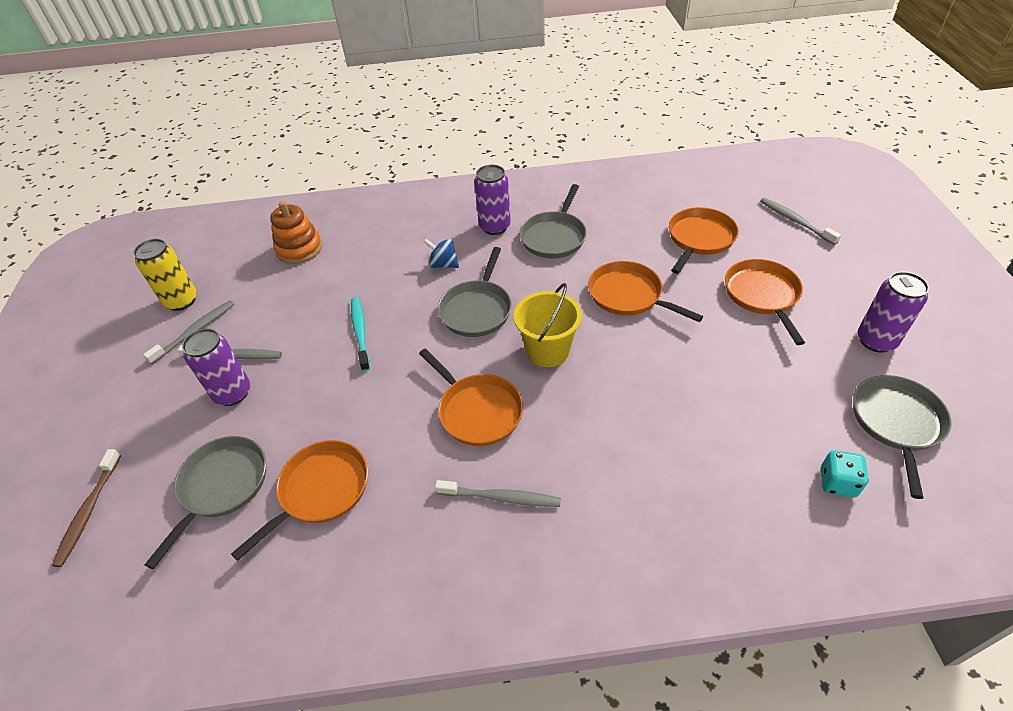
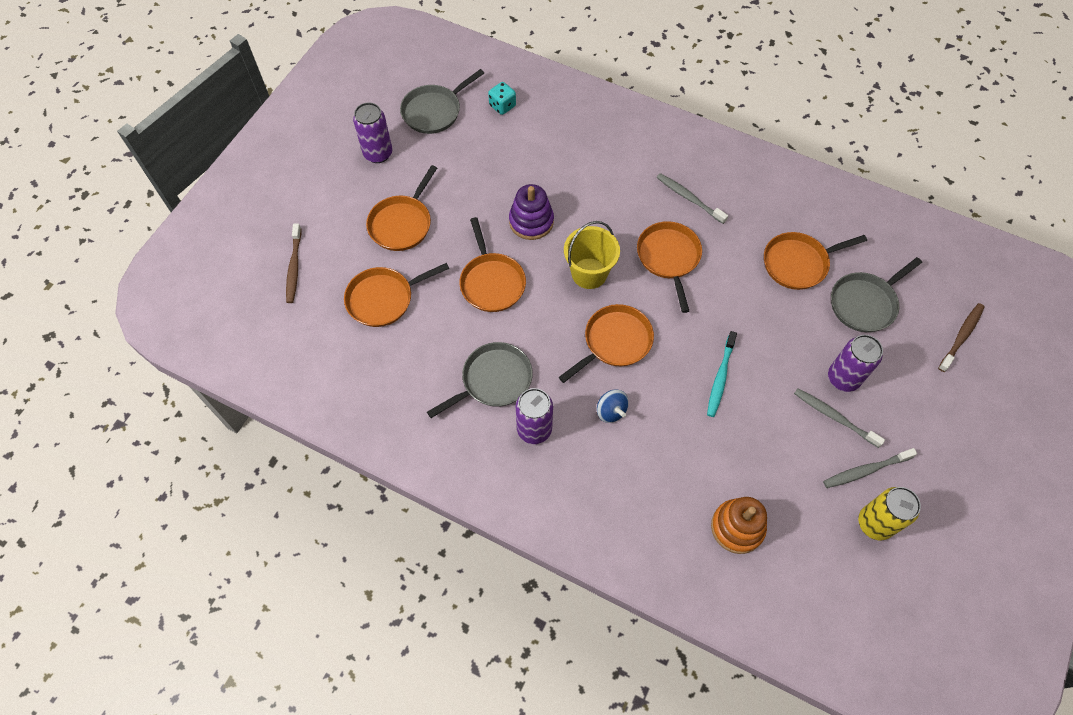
camera: 150 degrees left, 15 degrees up
(477, 310) = (615, 341): grey pan -> orange pan
(650, 365) = (531, 221): none -> purple stacking toy
(795, 221) = (294, 267): grey toothbrush -> brown toothbrush

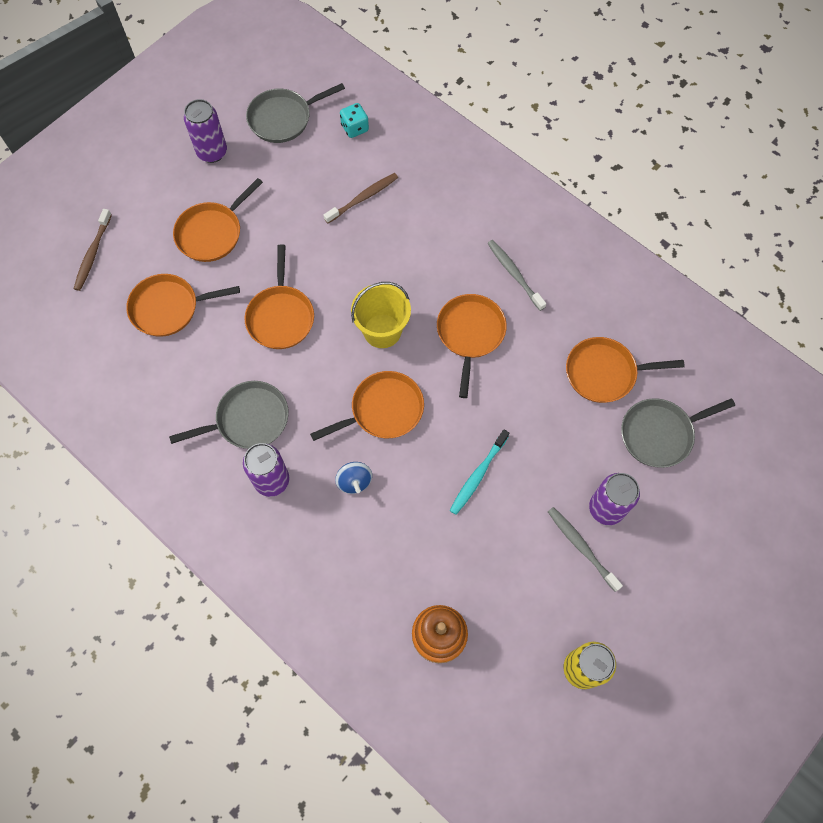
camera: 15 degrees right, 5 degrees up
(531, 221) = (342, 261): purple stacking toy -> none
(865, 470) = (593, 612): grey toothbrush -> none
(961, 336) = (751, 496): brown toothbrush -> brown toothbrush (363, 198)

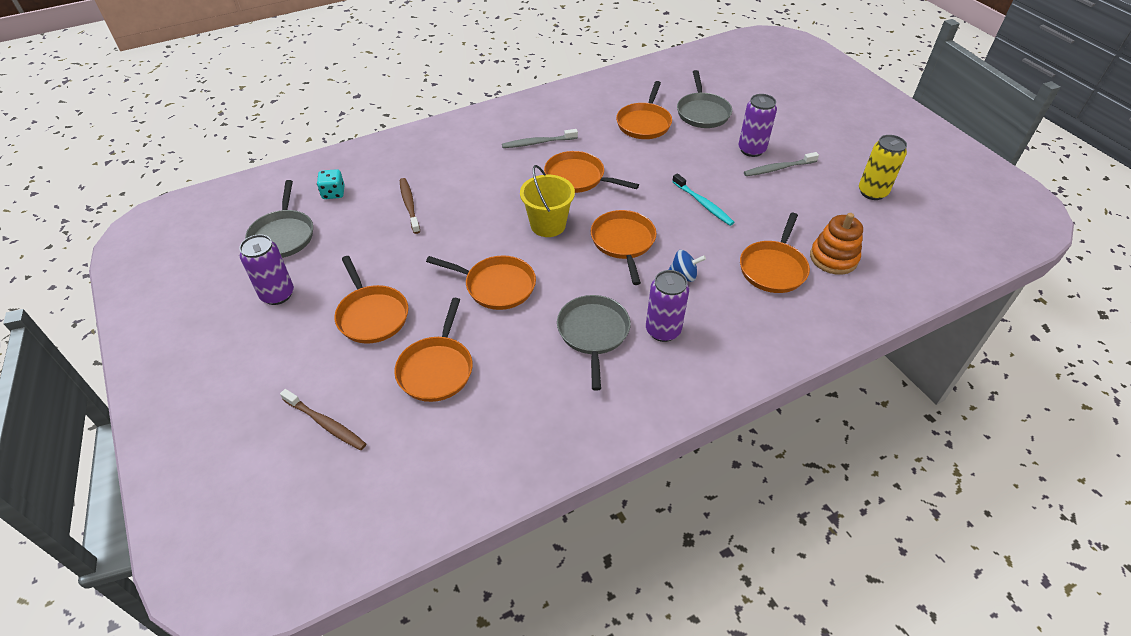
camera: 70 degrees left, 20 degrees down
(398, 571) = (773, 268): none -> orange pan

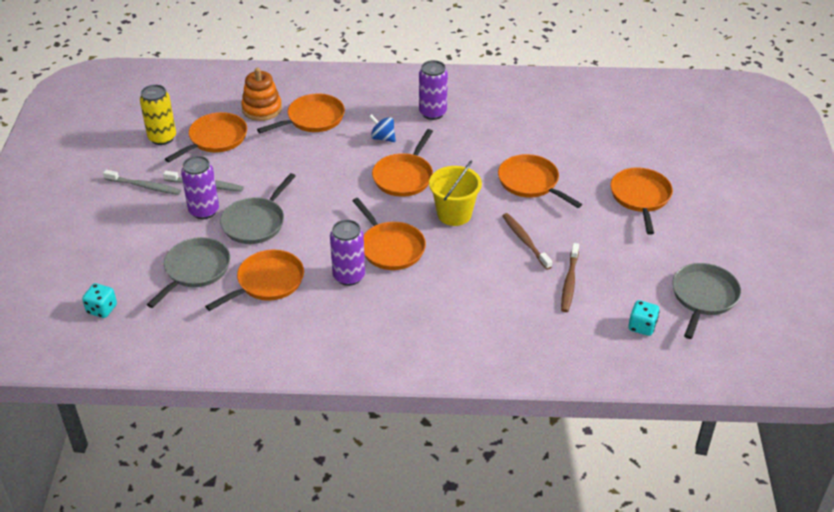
camera: 150 degrees left, 5 degrees down
(277, 294) = (716, 241): purple can -> purple can (349, 276)
(326, 424) = (693, 143): brown toothbrush -> brown toothbrush (525, 241)
(436, 369) = (605, 146): orange pan -> orange pan (215, 139)
(538, 143) = (397, 303): grey toothbrush -> grey toothbrush (144, 186)
(593, 333) = (482, 128): grey pan -> grey pan (255, 223)
(703, 204) = (307, 181): turquoise toothbrush -> none
(728, 74) = (102, 309): none -> turquoise dice

